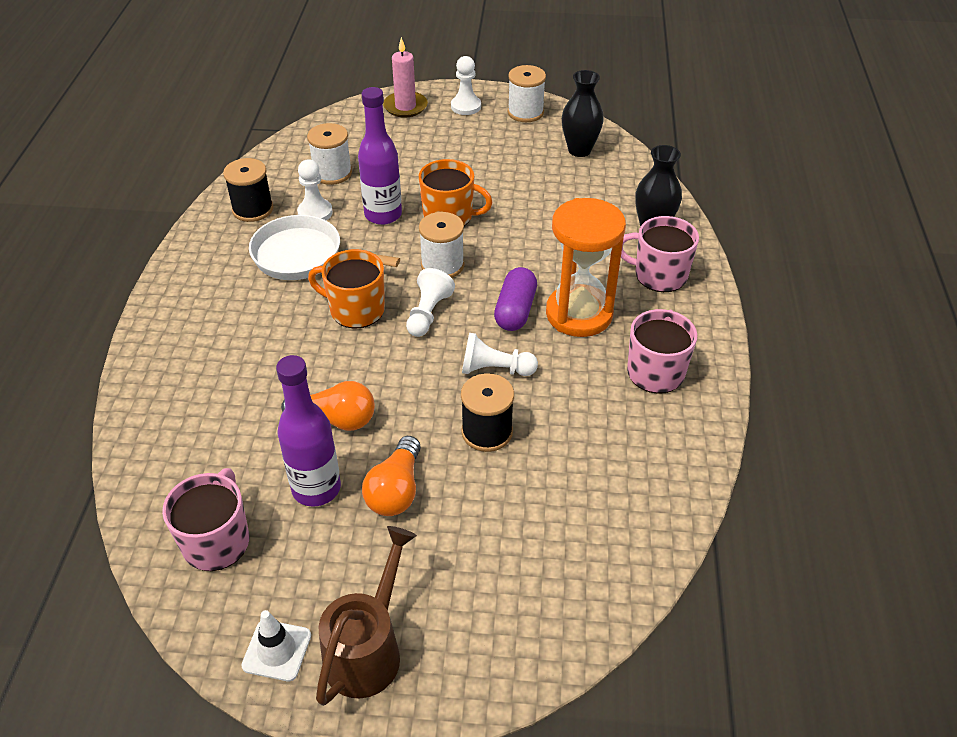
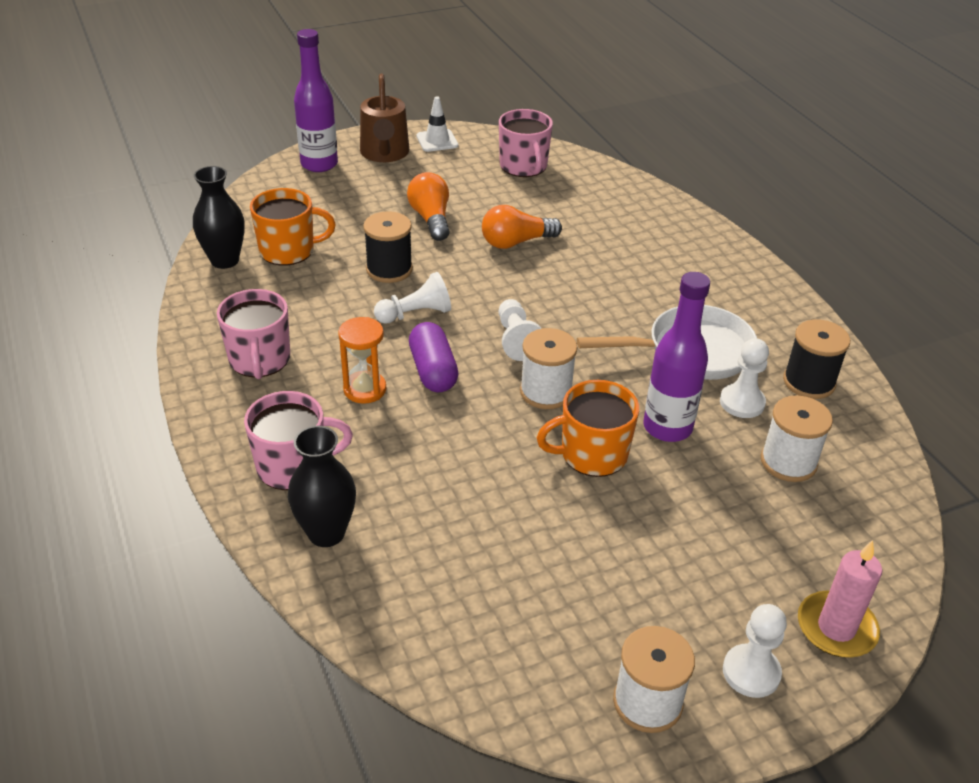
camera: 150 degrees right, 5 degrees down
(316, 488) = (488, 204): purple bottle -> purple bottle (319, 164)
(355, 310) = (586, 321): orange mug -> orange mug (288, 250)
(579, 150) = (504, 645): black vase -> black vase (225, 260)
(579, 314) = (365, 389): orange hourglass -> orange hourglass, size x0.55

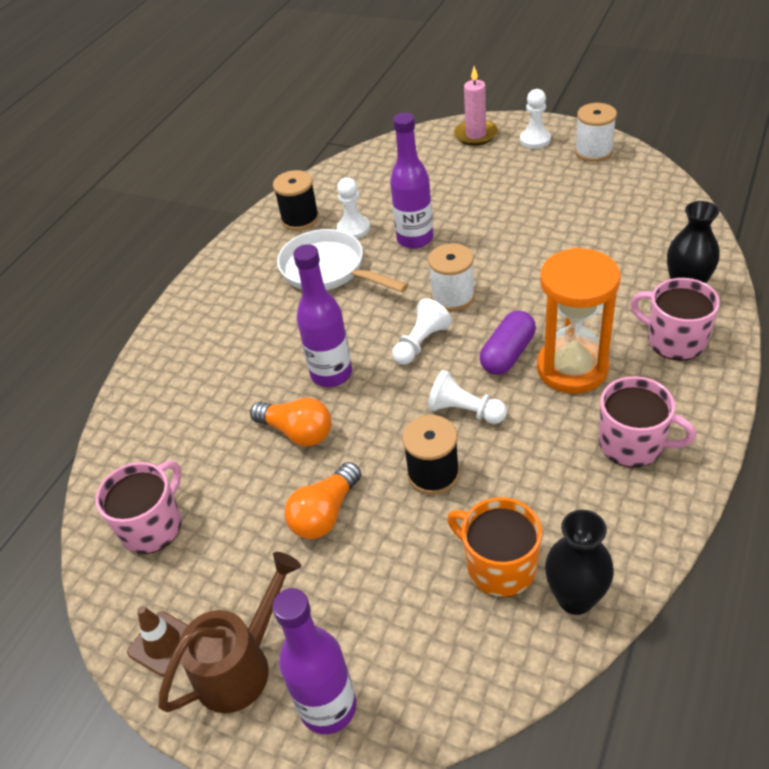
camera: 125 degrees left, 5 degrees up
(259, 360) = (633, 444): pink mug -> pink mug turned 75 degrees clockwise
(365, 389) = (572, 368): orange hourglass -> orange hourglass, size x1.81
(437, 141) = (163, 643): white traffic cone -> brown traffic cone
(551, 283) = (331, 374): none -> purple bottle
(592, 454) = (477, 248): orange mug -> none
(788, 462) = (383, 193): white spool -> none

